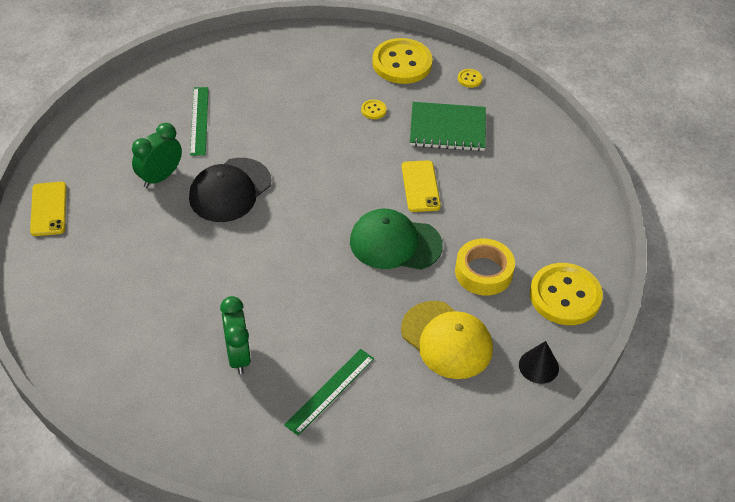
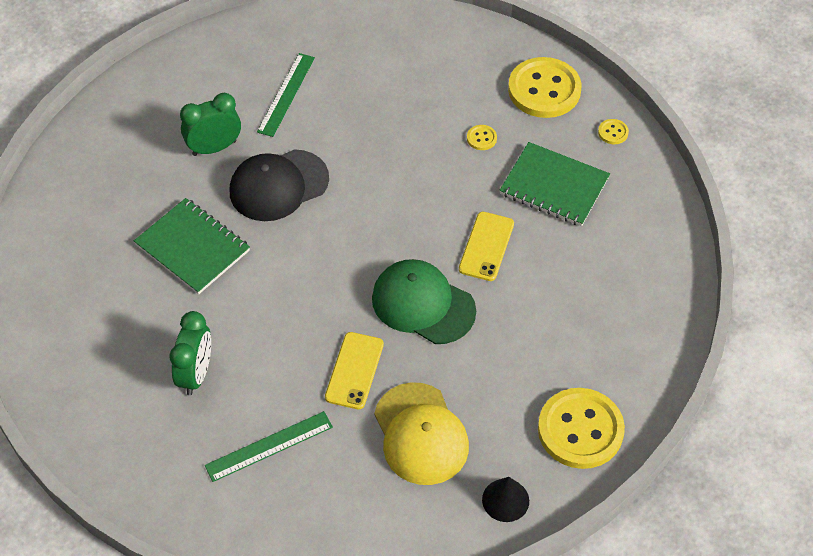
camera: 25 degrees right, 5 degrees up
(49, 209) = (88, 149): yellow phone -> yellow phone (354, 370)
(182, 259) = (192, 248): none -> green notebook
(483, 272) = (503, 370): yellow tape -> none

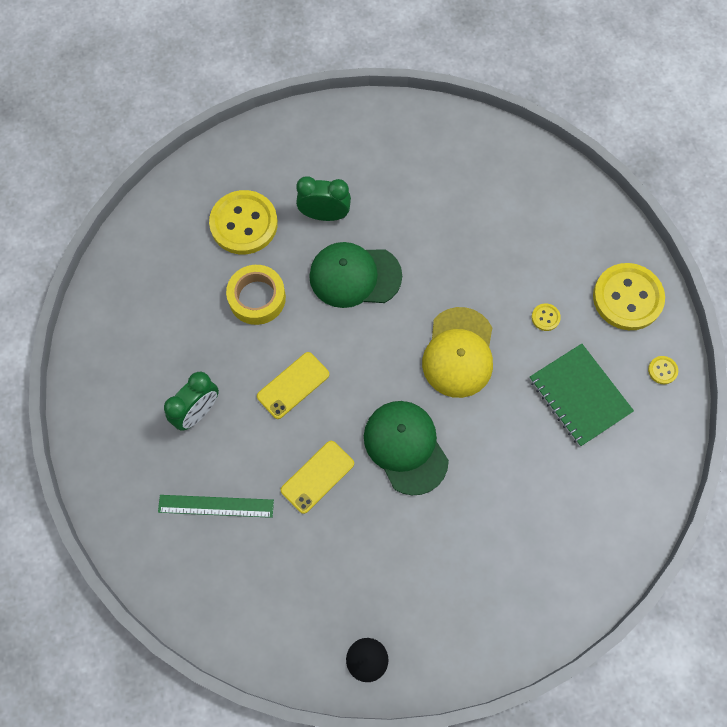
camera: 30 degrees right, 15 degrees up
(192, 248) = (257, 298): green notebook -> yellow tape
(278, 185) = (355, 276): black cap -> green cap
(286, 94) = (409, 193): green ruler -> none
(421, 434) = (335, 562): yellow cap -> yellow cap (459, 353)
(486, 246) = (488, 422): yellow phone -> yellow phone (293, 385)
(580, 430) = (464, 633): yellow button -> yellow button (244, 224)

